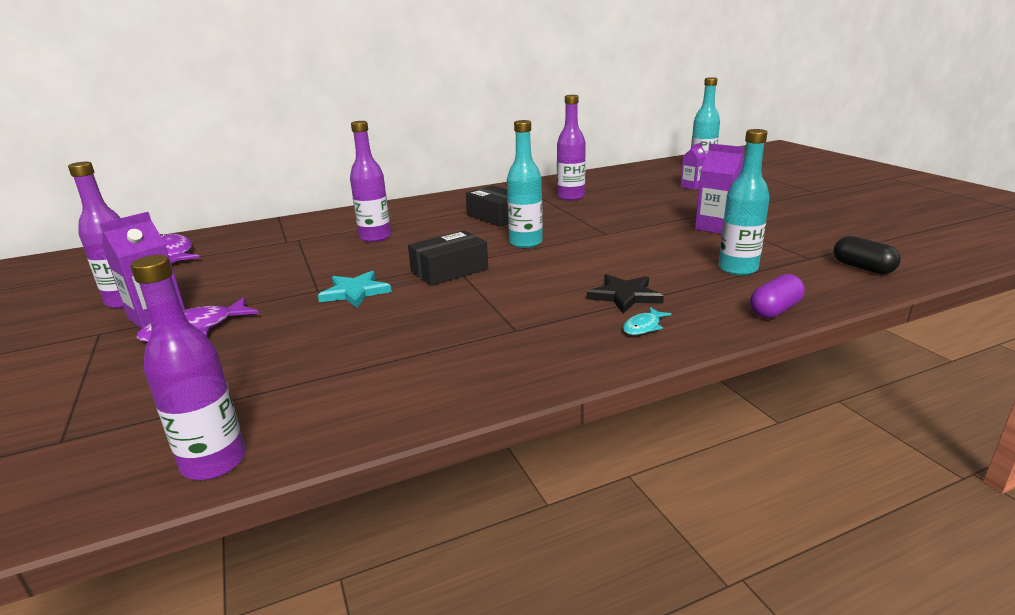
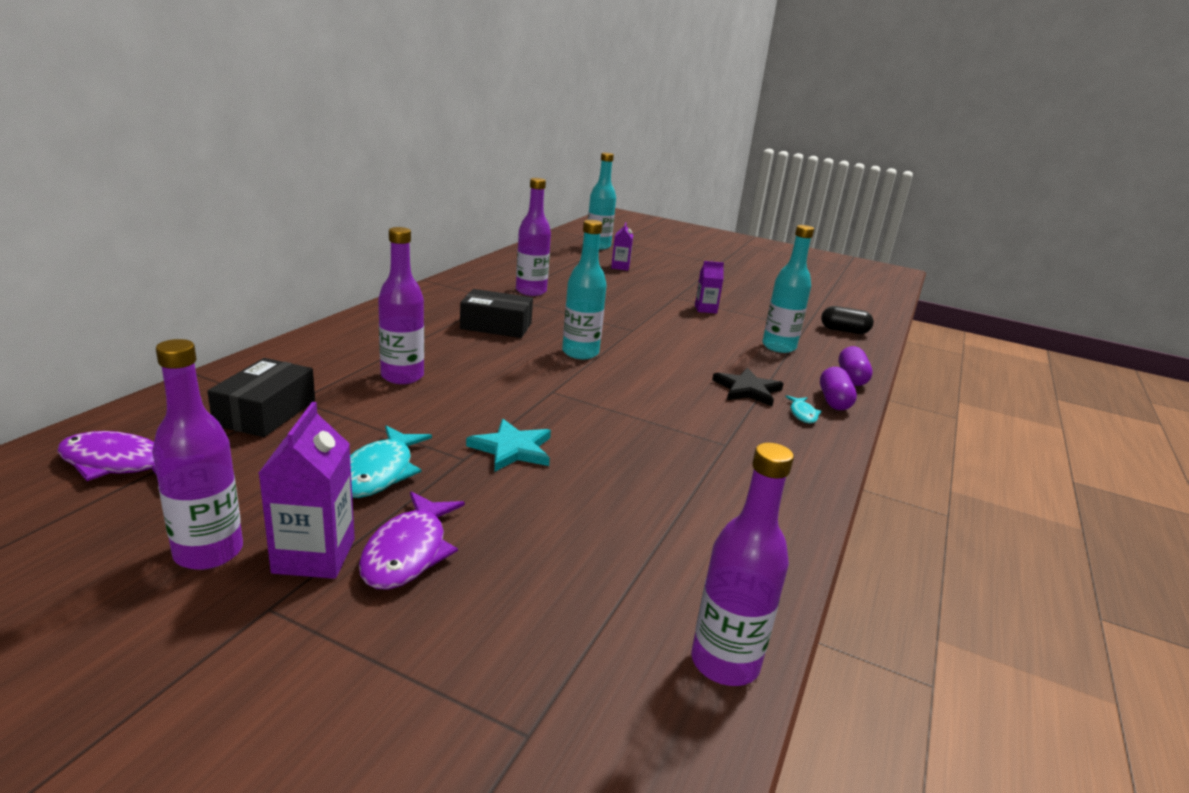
camera: 45 degrees left, 0 degrees up
(262, 285) = (379, 472): none -> turquoise fish
(449, 270) = (563, 399): black box -> black box (266, 412)
(705, 324) = (834, 401): none -> purple capsule
(716, 227) = (705, 309): purple carton -> purple carton, size x0.63

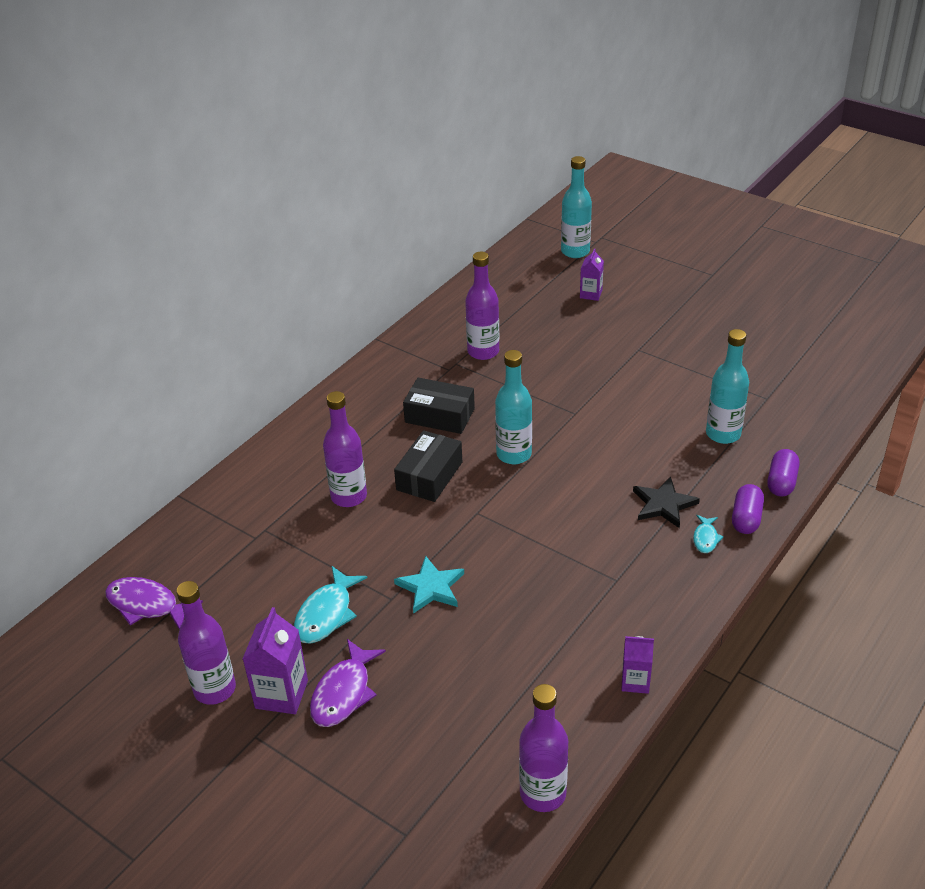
camera: 15 degrees right, 15 degrees up
(266, 412) = (241, 546): black box -> black box (429, 476)
(705, 309) = (665, 371): purple carton -> purple carton (635, 681)
(844, 331) = (811, 400): black capsule -> none

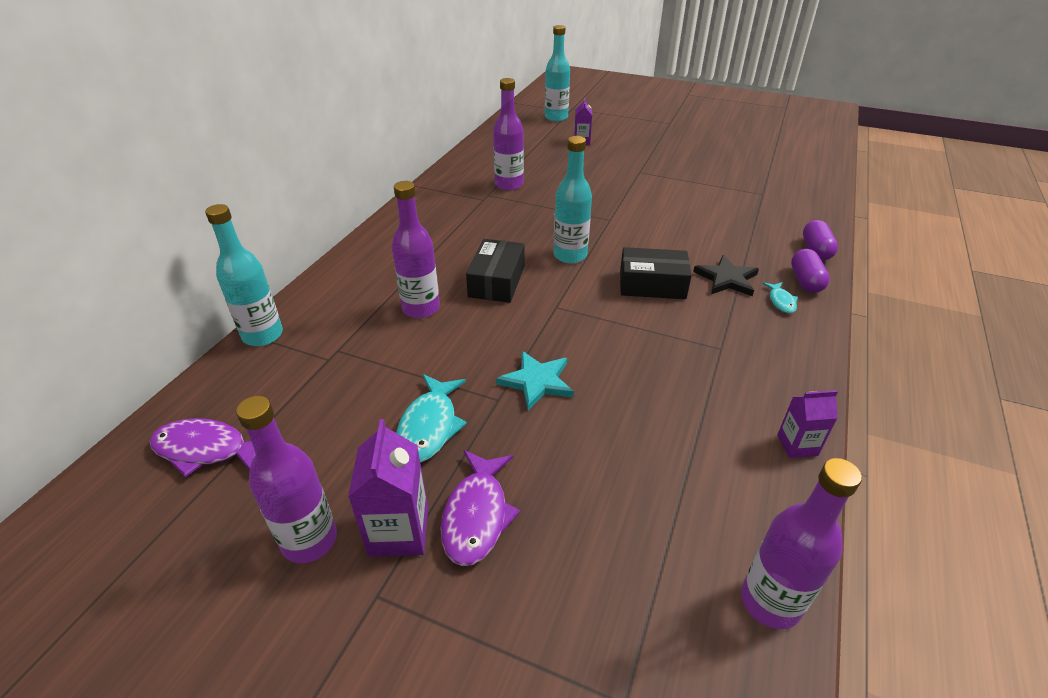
camera: 15 degrees left, 0 degrees up
(439, 415) = (488, 233): black box -> black box (652, 284)
(723, 434) = (744, 221): turquoise bottle -> turquoise bottle (263, 335)

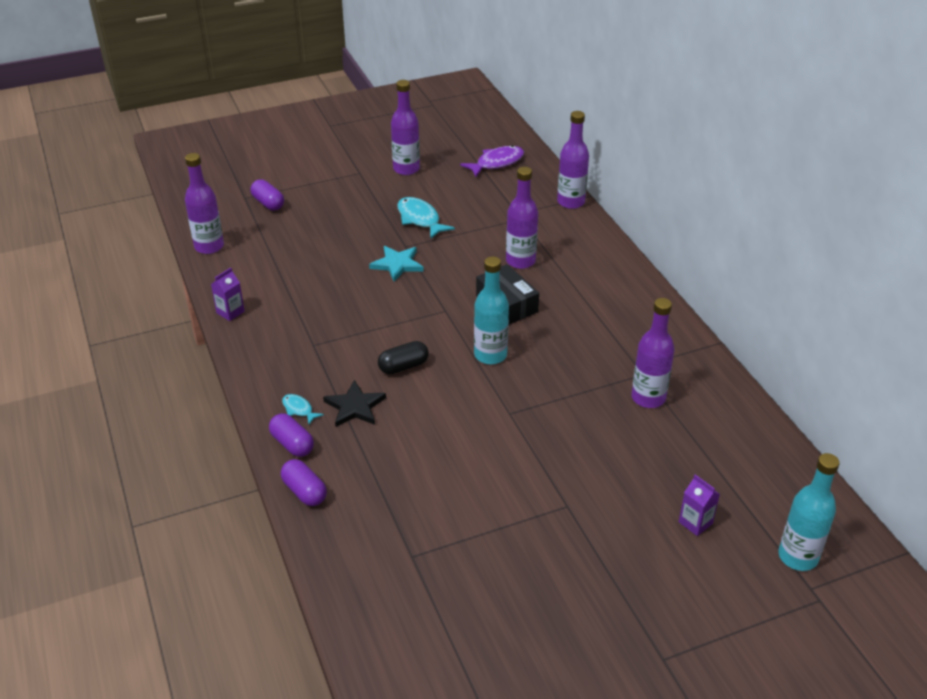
camera: 135 degrees right, 0 degrees up
(263, 335) = (571, 202): turquoise bottle -> purple bottle
(399, 531) = (377, 187): purple carton -> none
(477, 515) = (354, 207): purple fish -> none
(594, 642) = (268, 203): none -> purple capsule
(652, 284) = (403, 366): black box -> black capsule

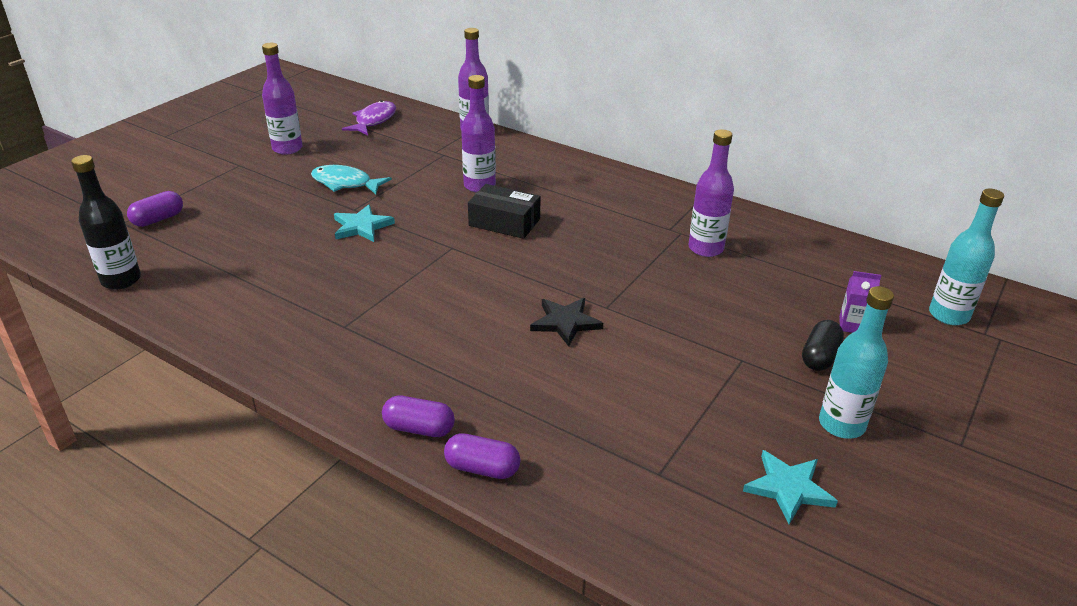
camera: 35 degrees left, 5 degrees down
(209, 246) = (121, 280): purple bottle -> black bottle
(230, 312) = (212, 332): purple carton -> none
(268, 203) = (158, 219): purple capsule -> purple capsule turned 60 degrees counterclockwise
(299, 409) = (391, 392): turquoise fish -> none
(355, 407) = (451, 364): black star -> black star (565, 322)
(403, 366) = (462, 309): black capsule -> black capsule (819, 356)
(489, 615) = (788, 488): none -> turquoise star
(490, 355) = (535, 267): turquoise bottle -> turquoise bottle (841, 425)

